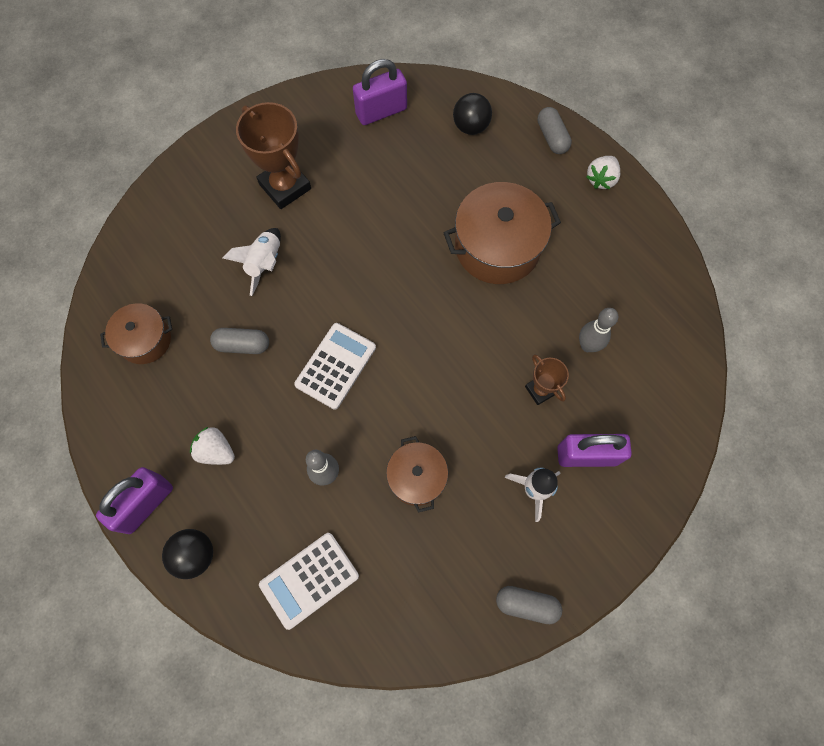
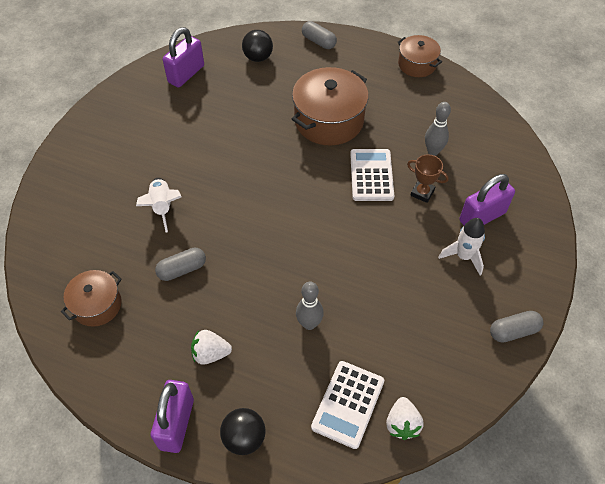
camera: 30 degrees left, 15 degrees down
(285, 186) = (144, 150): brown trophy -> none
(335, 366) = (265, 248): white calculator -> white calculator (371, 175)
(417, 477) = (377, 291): brown pot -> brown pot (417, 64)
(601, 179) = (369, 52): white strawberry -> white strawberry (402, 424)

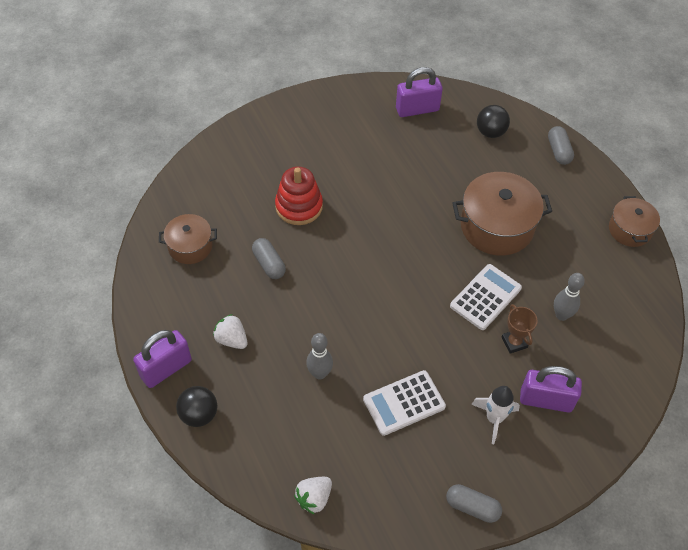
camera: 40 degrees right, 0 degrees up
(162, 207) = (299, 206): white rocket -> red stacking toy
(182, 269) = (269, 264): grey capsule -> grey capsule turned 45 degrees clockwise
(348, 404) = (290, 452): white calculator -> white calculator (404, 403)

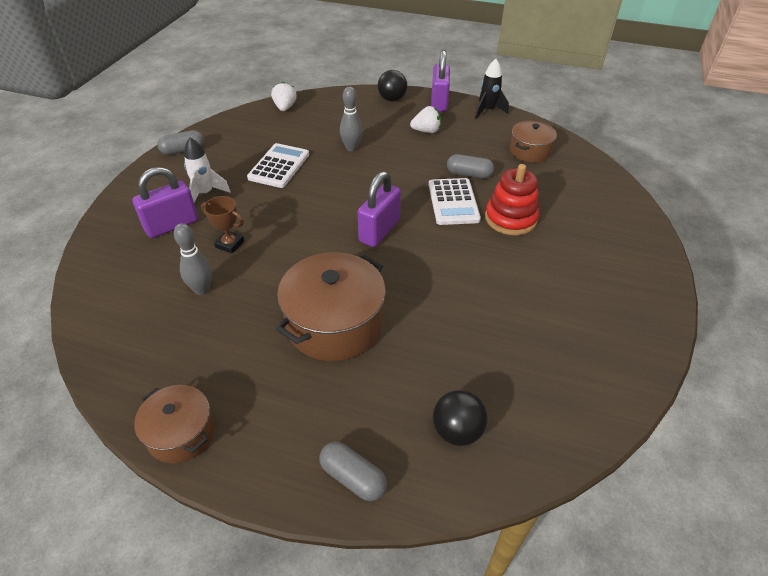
camera: 135 degrees right, 10 degrees down
(144, 318) = (487, 111): none -> black rocket
(417, 109) = (563, 389): purple padlock -> purple padlock (379, 231)
(485, 297) = (284, 259): white calculator -> white calculator (453, 202)

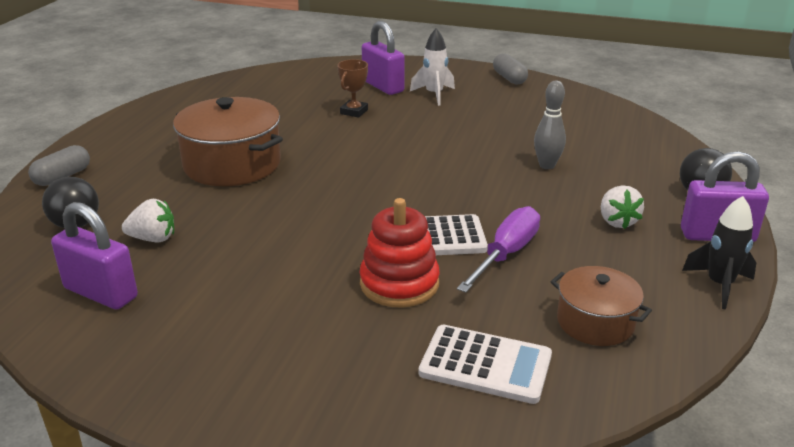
camera: 90 degrees right, 15 degrees down
(181, 433) = (142, 113): brown pot -> none
(202, 290) = (292, 106): grey bowling pin -> none
(279, 166) = (492, 125): white calculator -> white calculator (485, 365)
(285, 108) = (628, 121): white strawberry -> white strawberry (153, 239)
(379, 231) = (373, 185): purple padlock -> purple padlock (101, 293)
(469, 174) = (506, 254): grey capsule -> purple screwdriver

